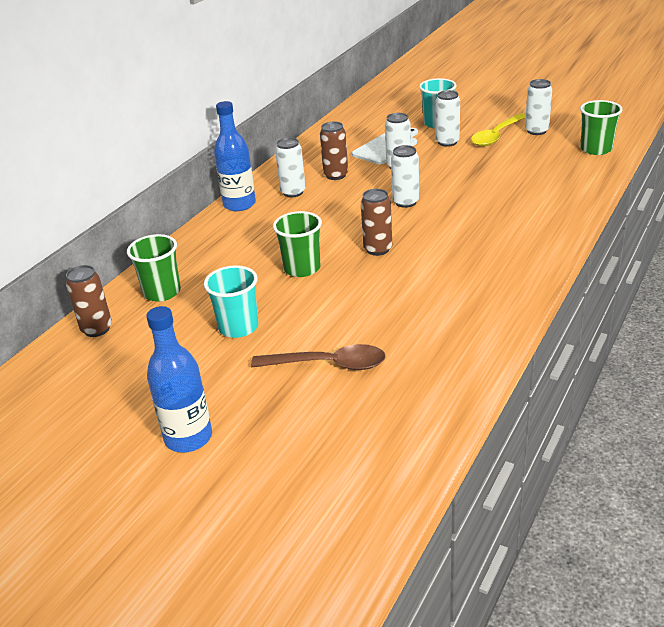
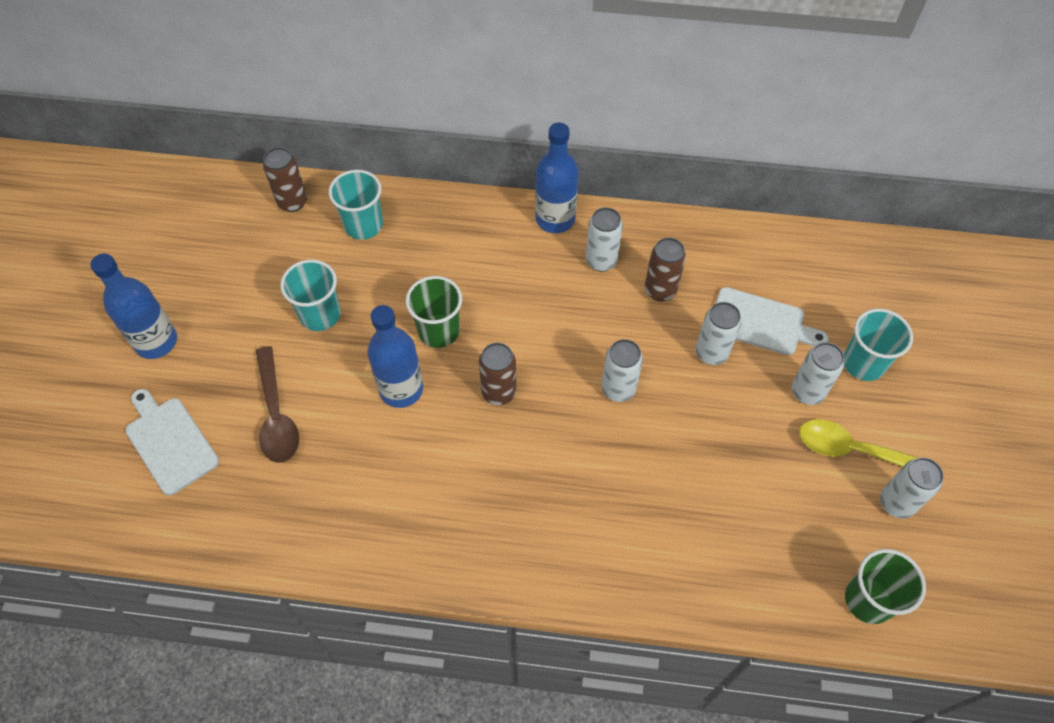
camera: 65 degrees right, 25 degrees up
(162, 292) = (363, 225): green cup -> turquoise cup
(317, 438) = (170, 442): none -> white cutting board
(346, 293) = (401, 389): none -> blue bottle

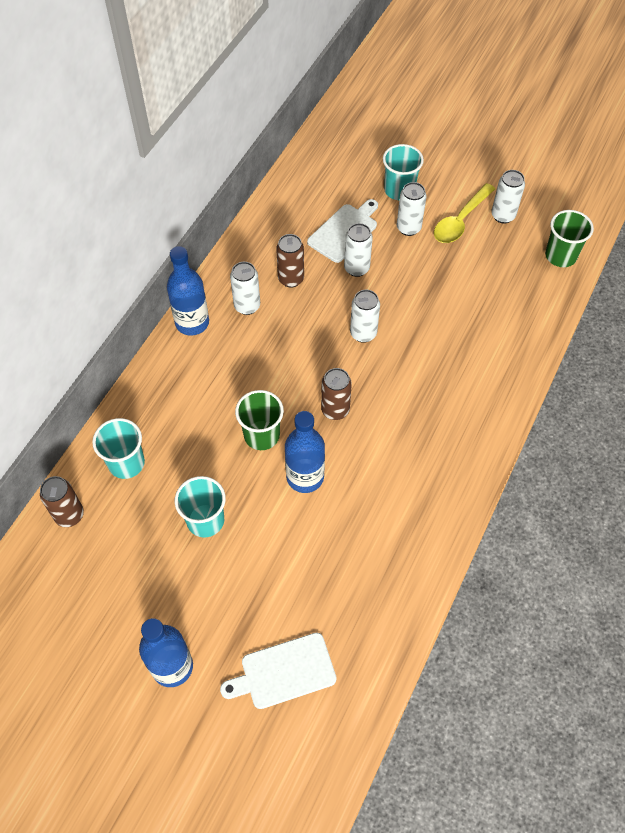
camera: 70 degrees left, 0 degrees up
(276, 414) = (291, 577): brown spoon -> none

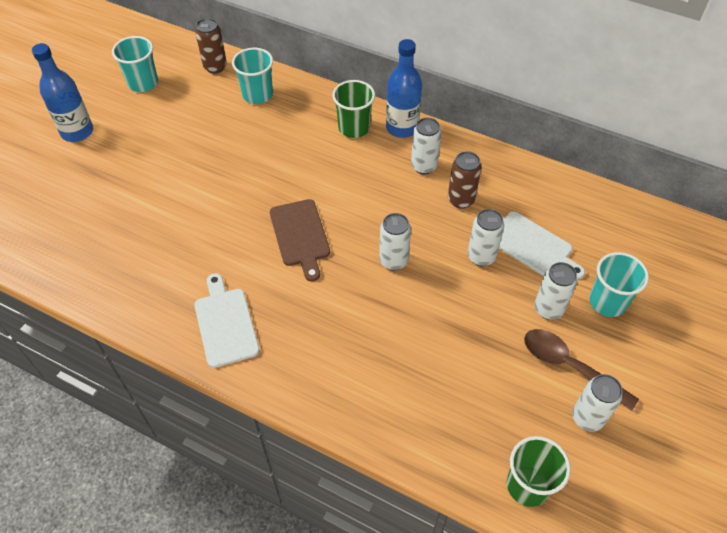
camera: 90 degrees right, 5 degrees down
(205, 520) = (197, 145): turquoise cup -> turquoise cup (143, 83)
(261, 435) = (276, 180): green cup -> green cup (354, 128)
(284, 672) = (53, 199): white cutting board -> white cutting board (225, 324)
(305, 477) = (229, 212): blue bottle -> none
(335, 410) = (300, 235): brown can -> brown cutting board
(460, 221) = (569, 366): yellow spoon -> brown spoon

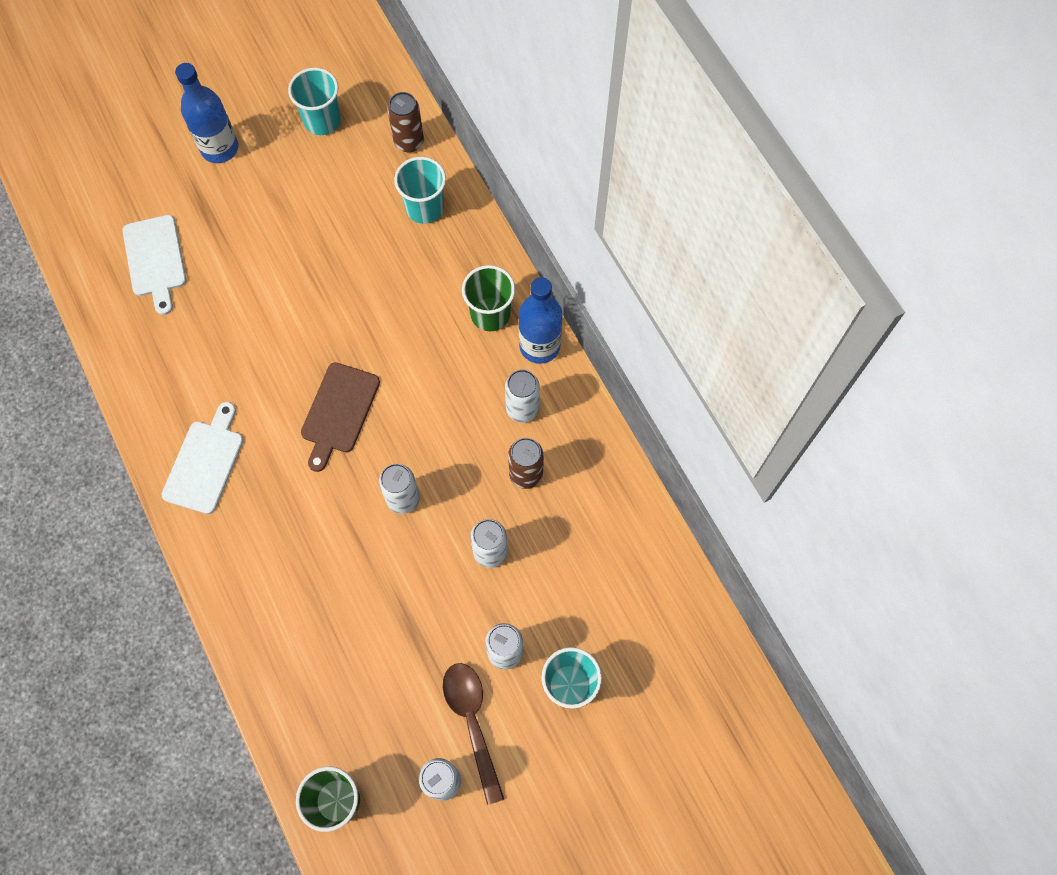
camera: 35 degrees right, 15 degrees up
(533, 246) = (551, 576): white cutting board -> white cutting board (155, 259)

